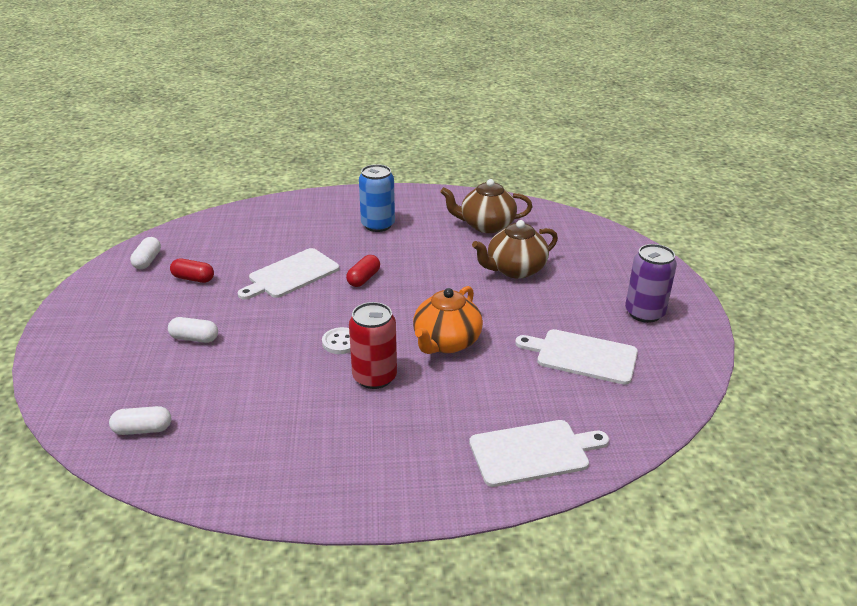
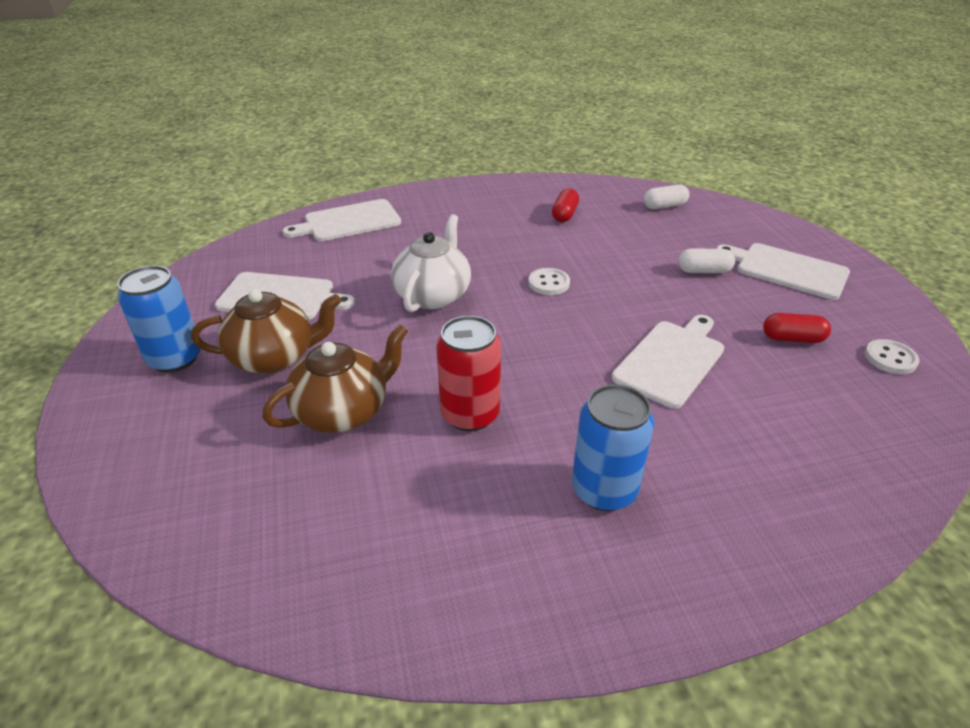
camera: 170 degrees right, 5 degrees up
(121, 331) = (787, 270): none -> white cutting board
(147, 261) = (890, 358): white capsule -> white button
(363, 279) = (567, 366): red capsule -> red capsule (564, 214)
(374, 377) = (497, 257): red can -> red can (470, 414)
(446, 342) = (433, 295): orange teapot -> white teapot
(486, 225) = (391, 521): brown teapot -> brown teapot (274, 357)
(644, 313) = (175, 358): purple can -> blue can

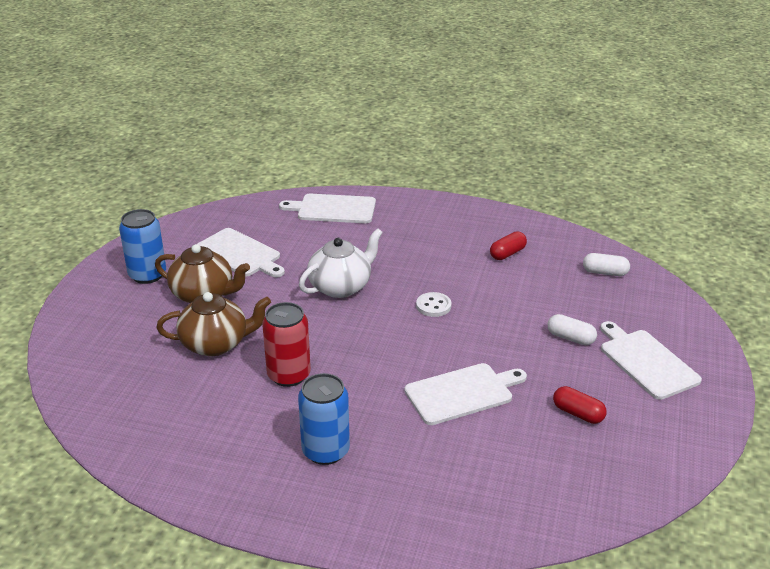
camera: 30 degrees right, 5 degrees down
(890, 358) = (641, 457): white button -> none

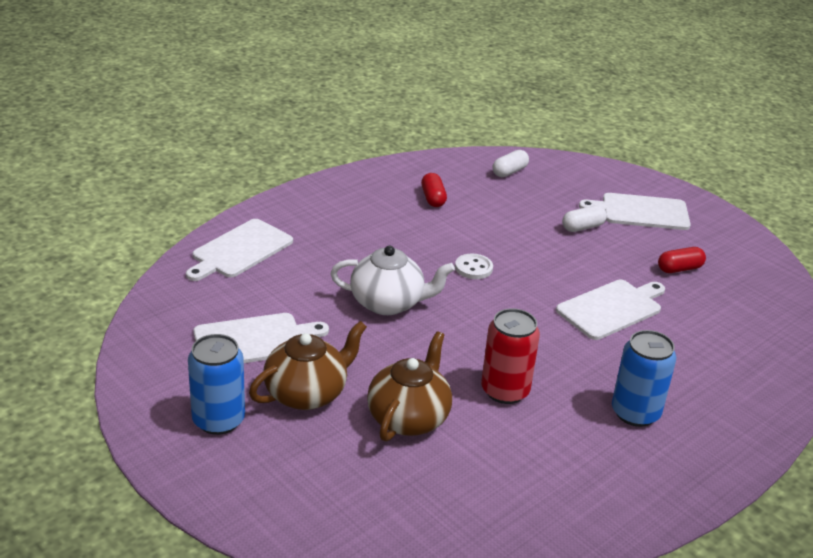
camera: 60 degrees left, 0 degrees up
(341, 286) = (388, 303): white teapot -> white teapot turned 105 degrees clockwise
(462, 393) = (611, 308): white cutting board -> white cutting board turned 45 degrees clockwise

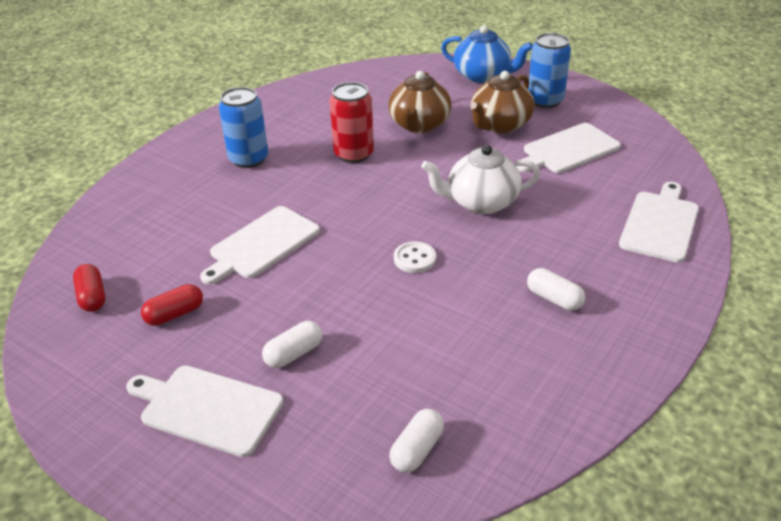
camera: 170 degrees right, 5 degrees up
(269, 494) = (483, 76): none -> blue teapot
(376, 220) = (554, 299): none -> white capsule
(433, 198) = (505, 355): red capsule -> red capsule (92, 297)
(641, 212) = (207, 408): white cutting board -> white cutting board turned 150 degrees counterclockwise

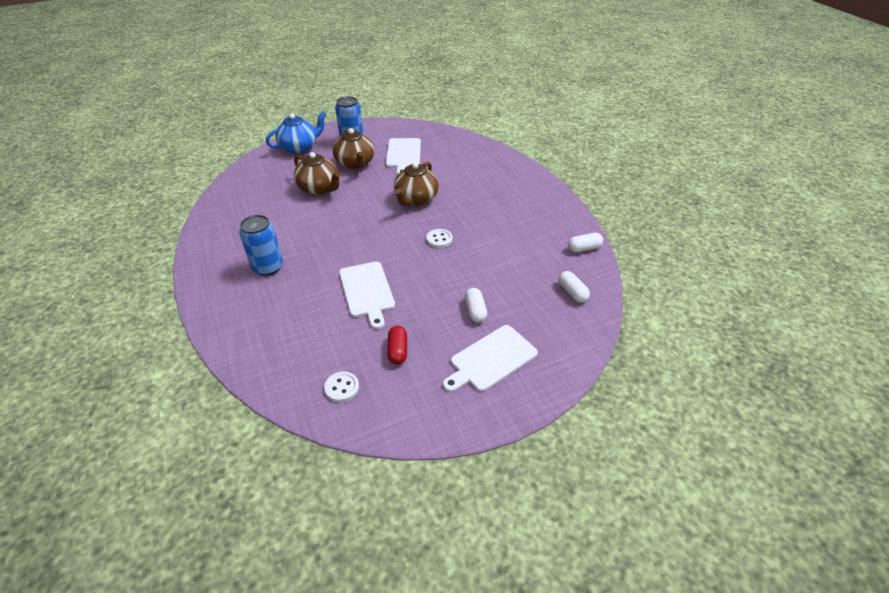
camera: 60 degrees left, 5 degrees up
(92, 297) = (342, 388): red capsule -> white button
(354, 154) = (318, 223): red can -> none
(481, 202) = (416, 199): white teapot -> brown teapot
(554, 299) = (509, 210): white capsule -> white capsule (584, 248)
(660, 224) = (486, 159): white cutting board -> none

